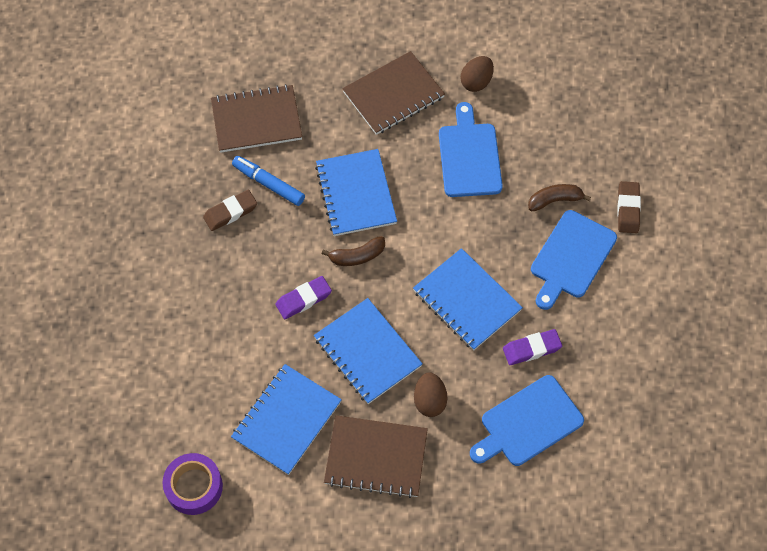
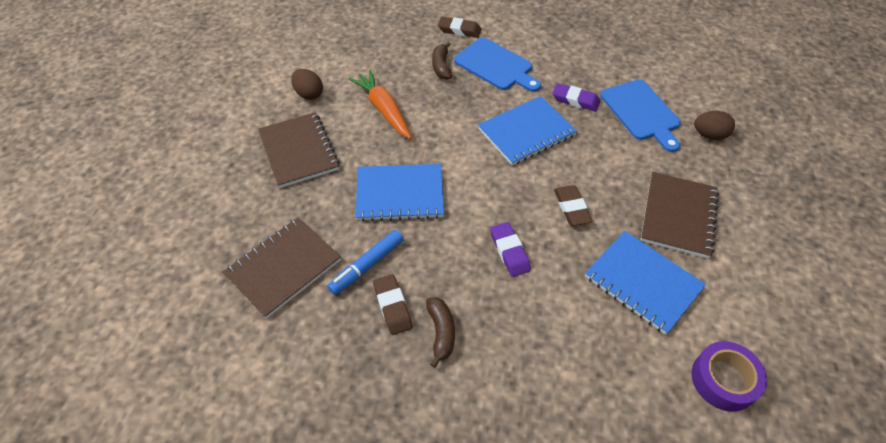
camera: 80 degrees left, 10 degrees down
(256, 120) = (283, 267): brown notebook -> brown notebook turned 45 degrees clockwise
(357, 256) = (468, 202): brown banana -> brown banana (441, 332)
(367, 352) = (571, 208): blue notebook -> brown eraser
(429, 401) = (621, 170): brown egg -> brown egg (709, 135)
(469, 156) = (383, 110): blue cutting board -> orange carrot
(531, 349) = (575, 100): purple eraser -> purple eraser turned 60 degrees counterclockwise

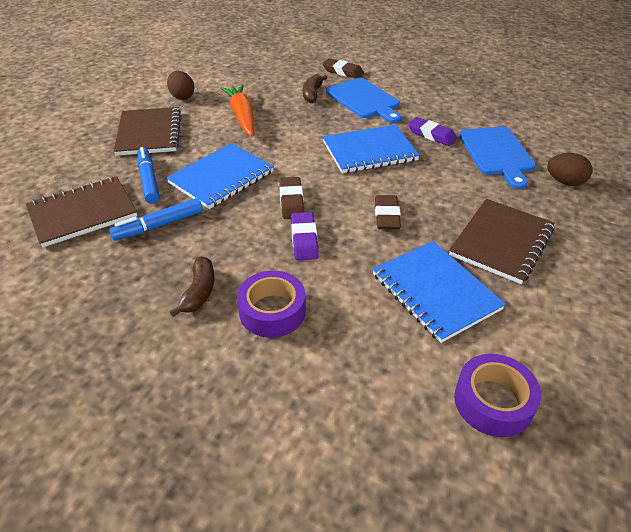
camera: 15 degrees right, 10 degrees down
(329, 213) = (148, 180): none -> blue marker
(392, 306) = (164, 261): brown eraser -> brown eraser (291, 201)
(400, 194) = (221, 177): blue notebook -> blue notebook turned 60 degrees counterclockwise
(515, 337) = (272, 311): none -> purple tape

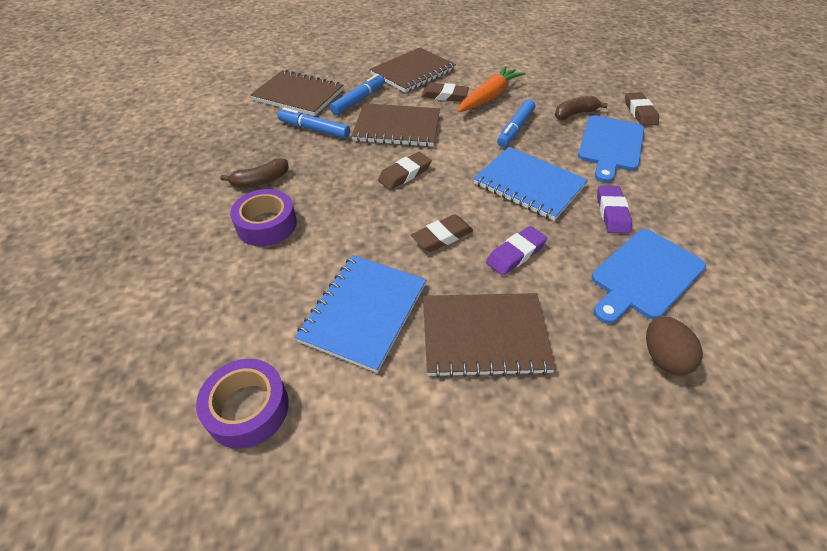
camera: 55 degrees right, 5 degrees up
(182, 97) = (477, 60): brown egg -> none
(209, 134) = (444, 96): none -> brown eraser
(221, 177) = (397, 127): blue notebook -> brown notebook
(298, 125) = (515, 129): none -> blue marker
(304, 239) = (363, 203): purple eraser -> purple eraser (515, 254)

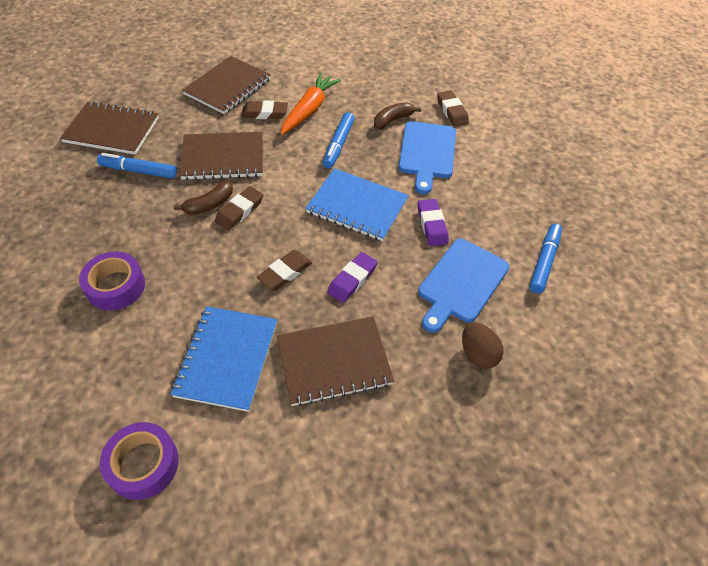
camera: 15 degrees left, 5 degrees up
(260, 181) = (97, 239): brown banana -> brown banana (209, 204)
(358, 100) = (177, 129): blue marker -> blue marker (544, 262)

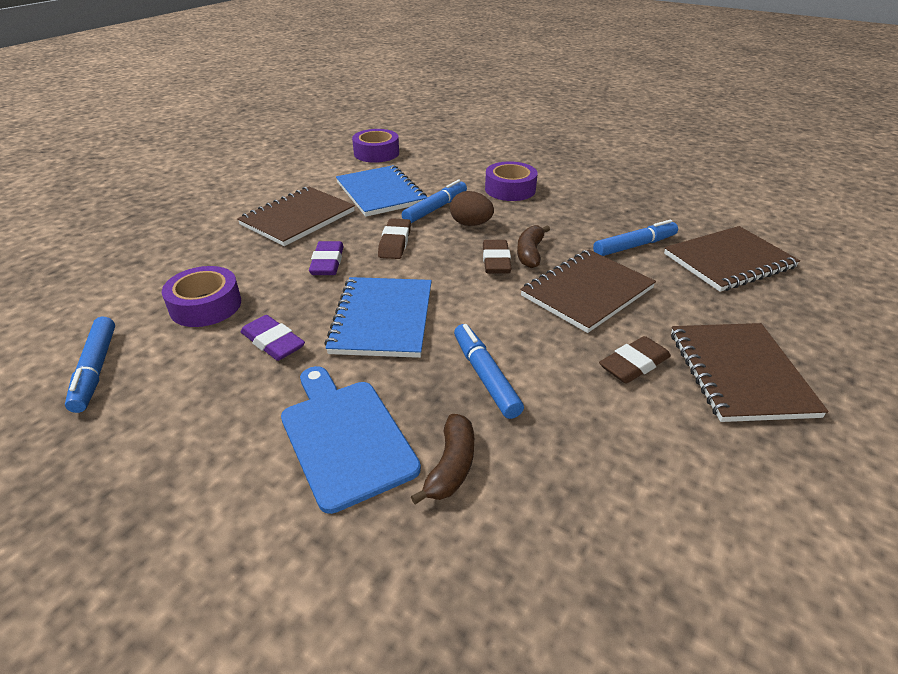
camera: 145 degrees right, 15 degrees down
(209, 299) = (435, 208): none -> blue marker
(309, 110) = (591, 405): orange carrot -> none
(357, 206) = (382, 319): blue notebook -> blue notebook turned 75 degrees counterclockwise
(452, 111) = (357, 563): brown eraser -> none
(461, 283) = (205, 305): blue cutting board -> purple tape
(478, 354) = (166, 265): brown egg -> brown egg (471, 224)

